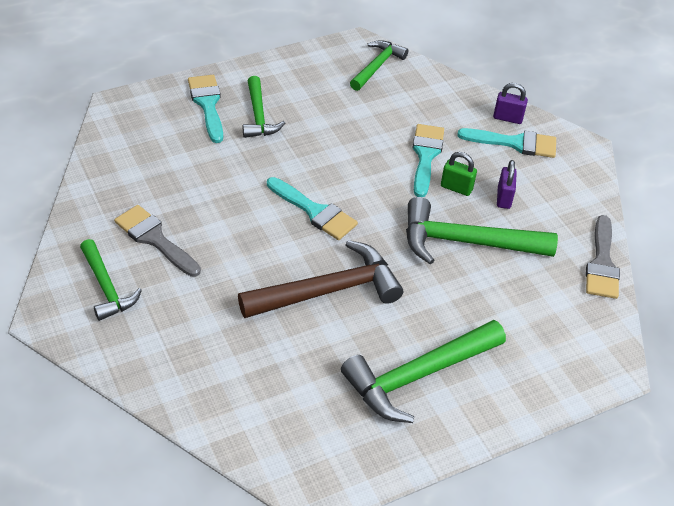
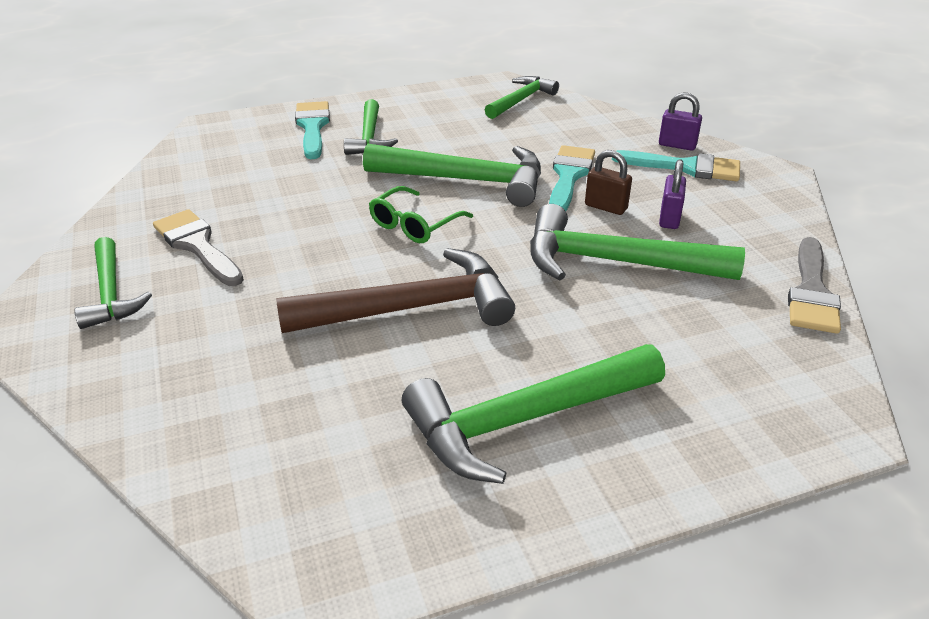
camera: 10 degrees right, 10 degrees down
(315, 211) = (414, 225): turquoise brush -> green glasses
(346, 163) = (466, 180): none -> green hammer
(456, 188) = (606, 207): green padlock -> brown padlock

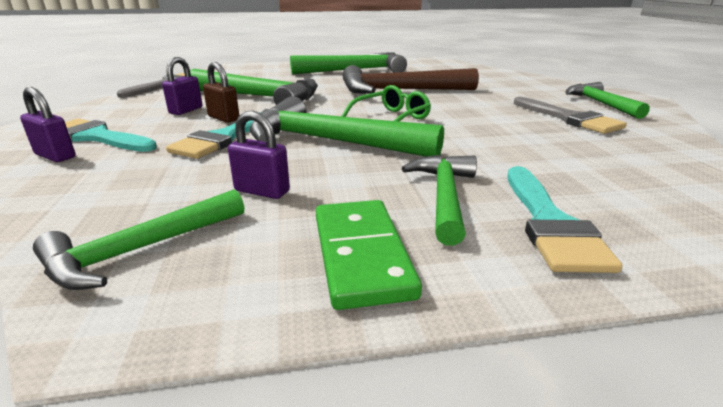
camera: 170 degrees left, 10 degrees down
(414, 106) = (361, 255): none -> green domino
(488, 131) = (262, 191): none -> purple padlock

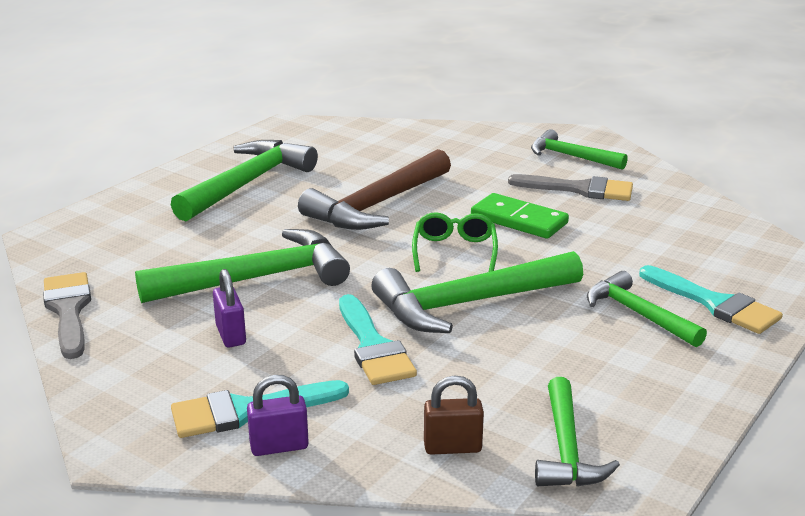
camera: 45 degrees left, 0 degrees up
(224, 118) = (304, 325): brown padlock -> brown padlock (452, 447)
(262, 191) = (531, 373): purple padlock -> none
(361, 255) = (673, 377): green domino -> green domino (519, 220)

